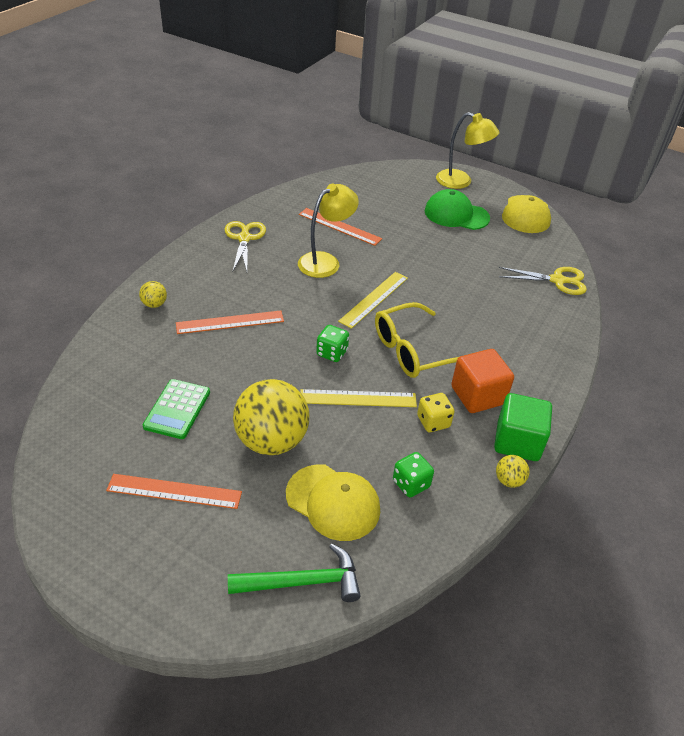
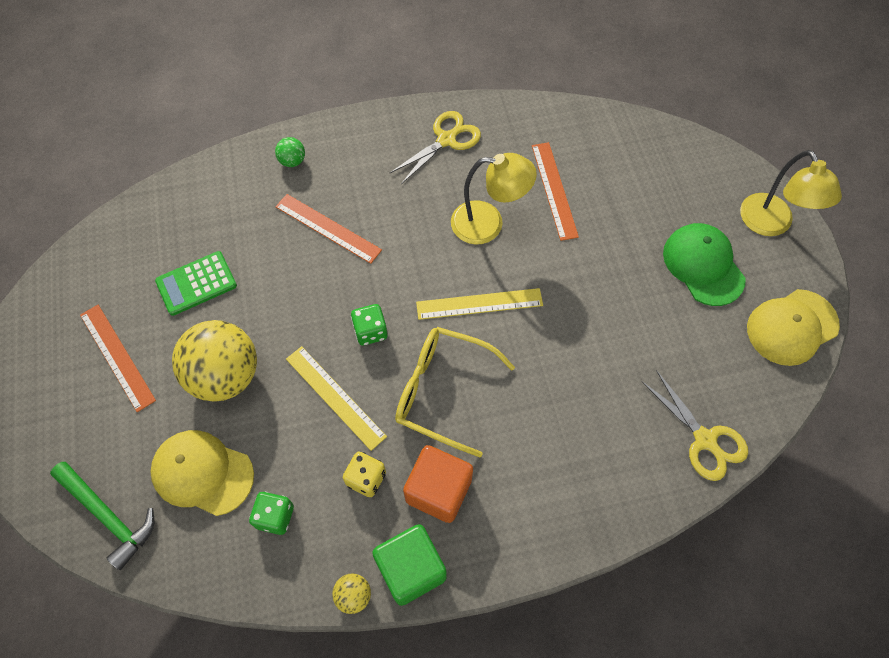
camera: 50 degrees right, 20 degrees up
(154, 304) = (292, 161): yellow ball -> green ball
(333, 502) = (202, 473): yellow cap -> yellow cap turned 120 degrees clockwise

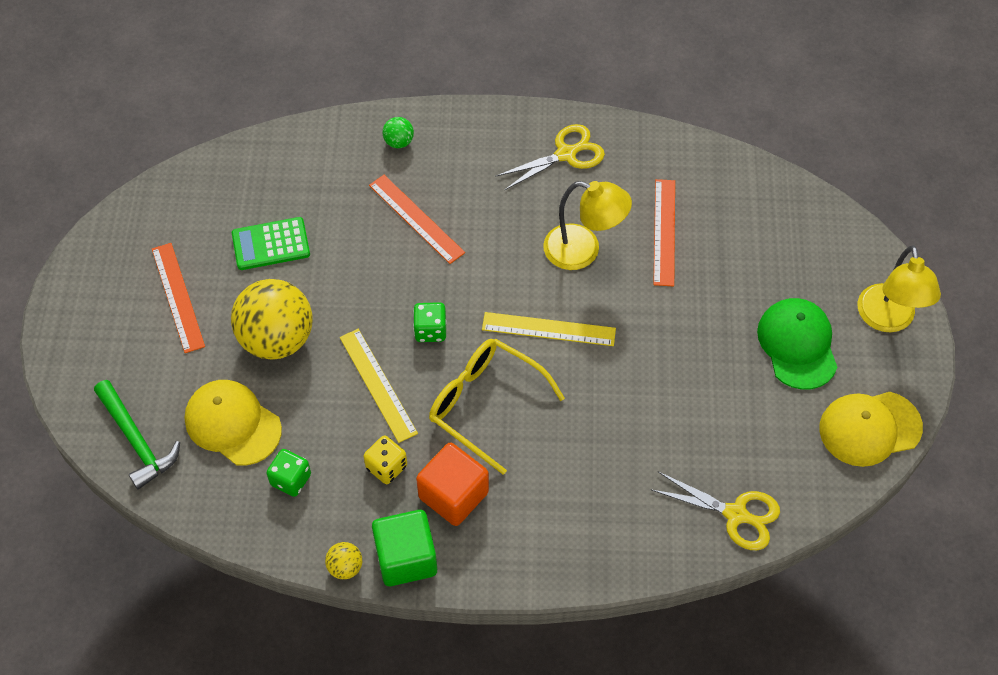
camera: 15 degrees right, 5 degrees down
(705, 440) = (736, 515): yellow scissors -> yellow scissors turned 45 degrees counterclockwise

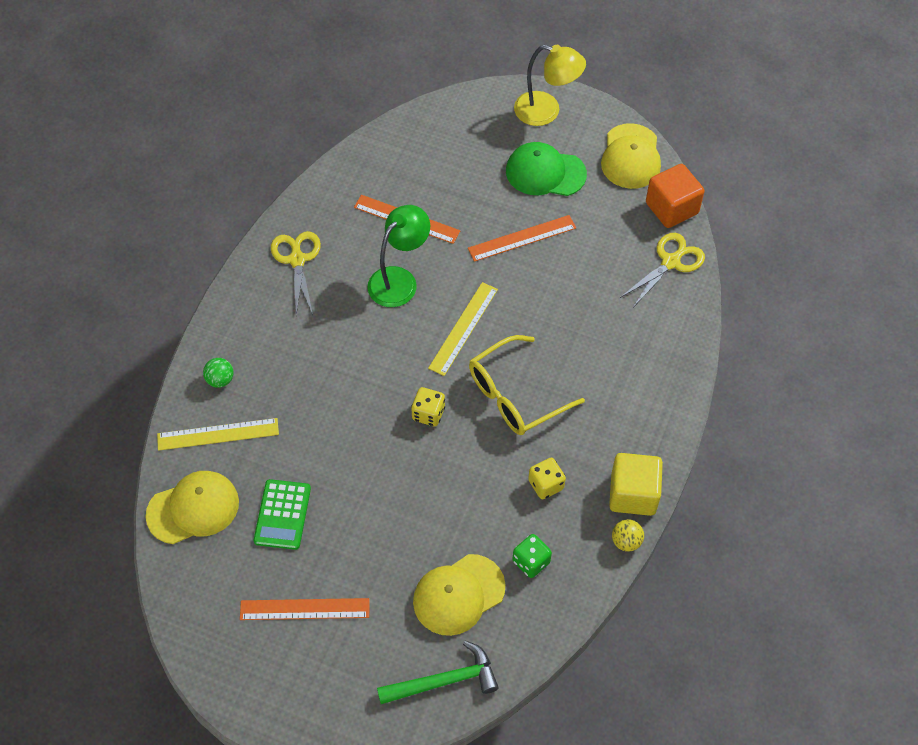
camera: 70 degrees left, 0 degrees up
(253, 172) = (193, 508): none -> yellow cap
(277, 339) = (386, 536): yellow ball -> none
(378, 385) = (465, 469): yellow ruler -> yellow ruler (218, 434)
(406, 558) = (633, 494): green cube -> yellow cube
(416, 218) = (310, 390): orange ruler -> orange ruler (522, 238)
(430, 330) = (428, 413): green dice -> yellow dice
(453, 495) = (589, 443): orange cube -> orange cube (671, 208)
(583, 251) = (399, 280): yellow lamp -> green lamp

